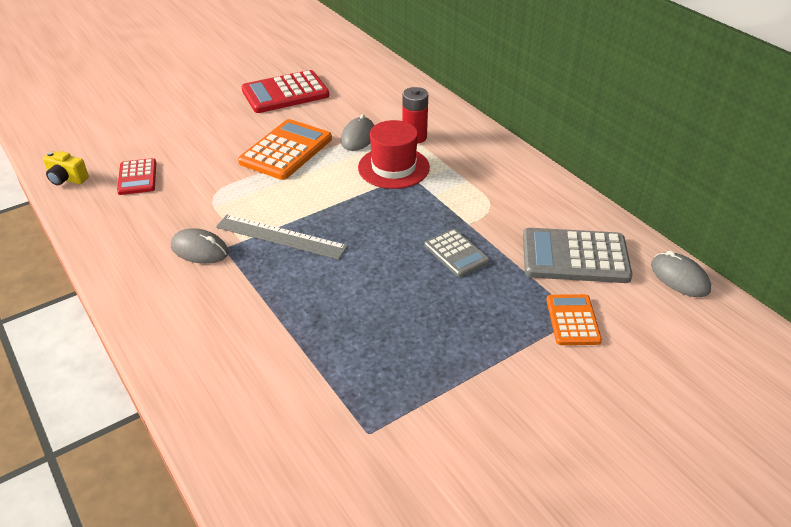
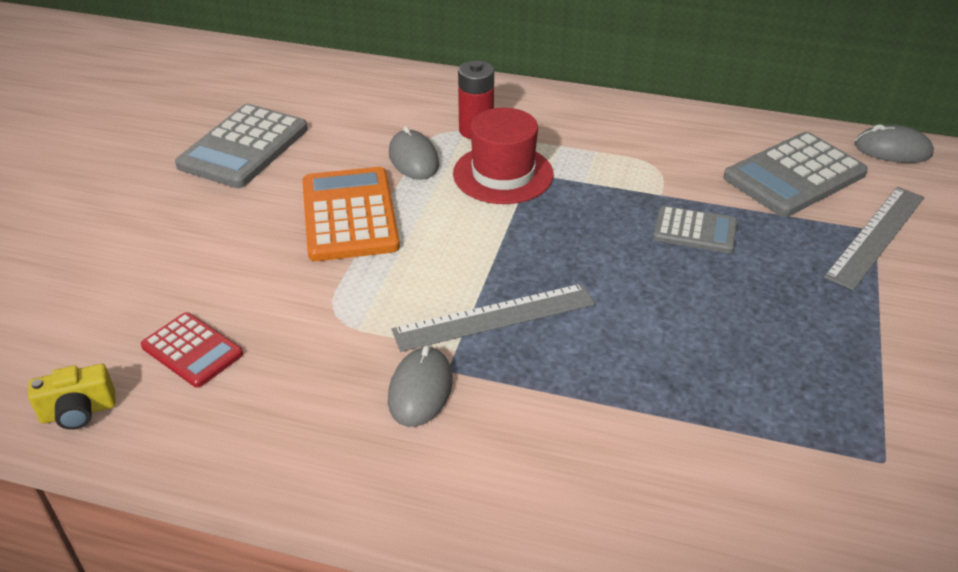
camera: 40 degrees left, 0 degrees up
(199, 250) = (420, 390): grey mouse -> grey mouse turned 60 degrees counterclockwise
(285, 93) = (244, 147): red calculator -> grey calculator
(572, 320) = (876, 236): orange calculator -> grey ruler

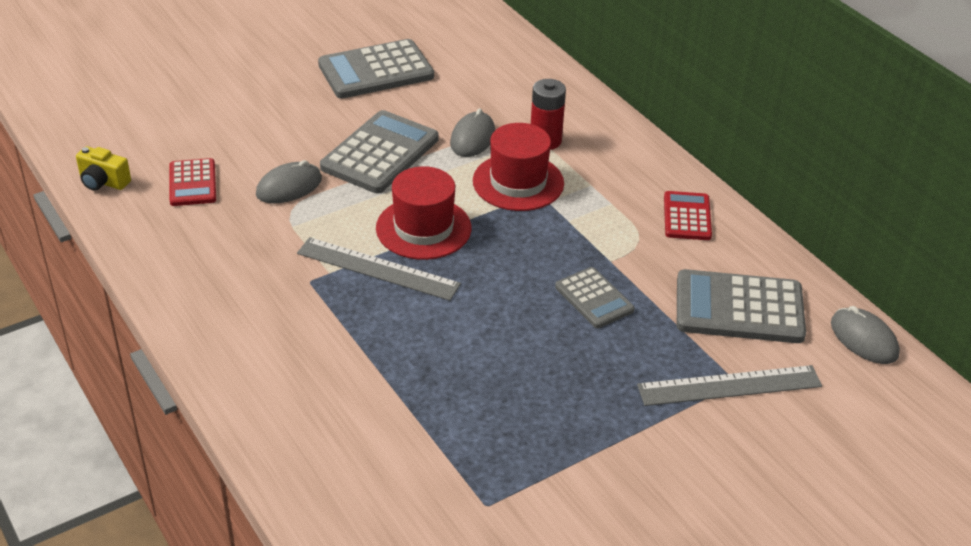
camera: 40 degrees right, 0 degrees up
(349, 215) = (380, 153): orange calculator -> grey calculator
(420, 390) = (279, 282): grey mouse -> grey mouse (289, 187)
(482, 257) = (423, 228): none -> red hat
(661, 131) = (687, 217): none -> red calculator

